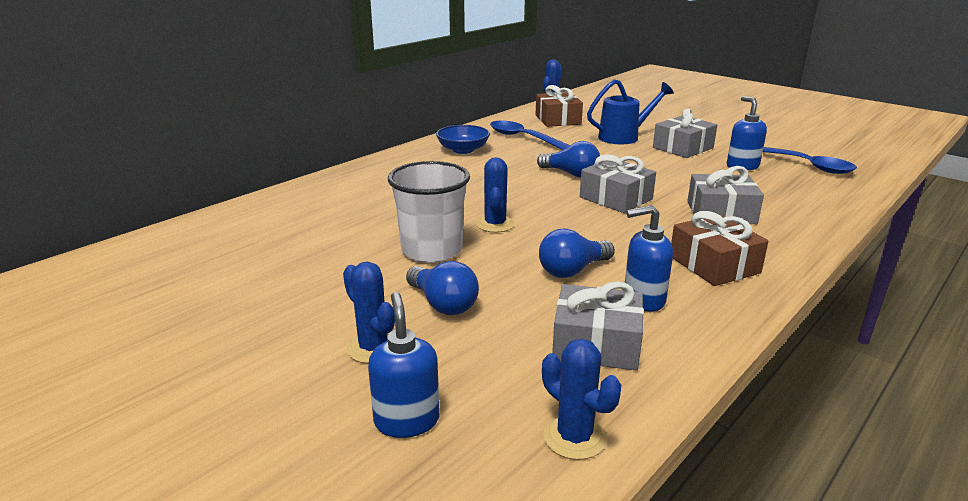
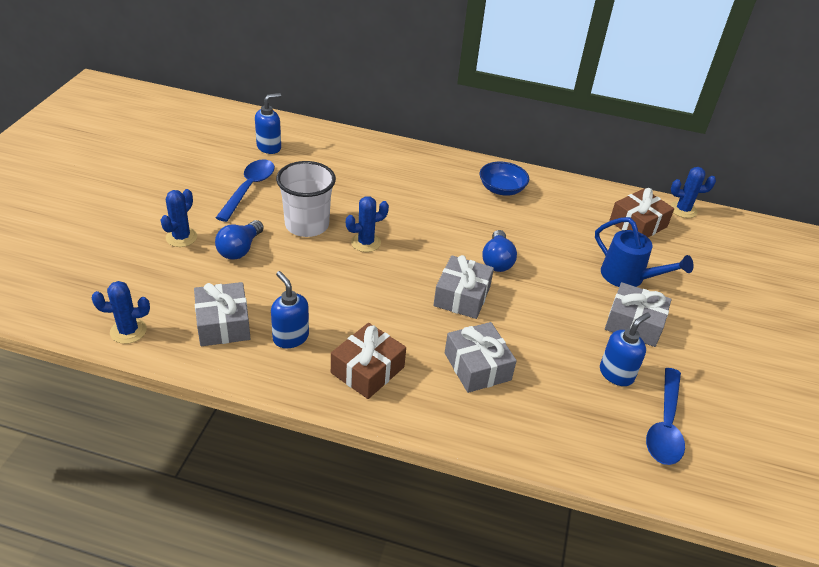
camera: 60 degrees right, 15 degrees up
(407, 420) = (123, 269): blue soap dispenser -> blue soap dispenser (269, 147)
(524, 138) = (562, 215): blue spoon -> blue spoon (249, 189)
(572, 270) = (315, 295): blue light bulb -> none
(574, 437) = (128, 331): blue cactus -> blue cactus turned 60 degrees clockwise

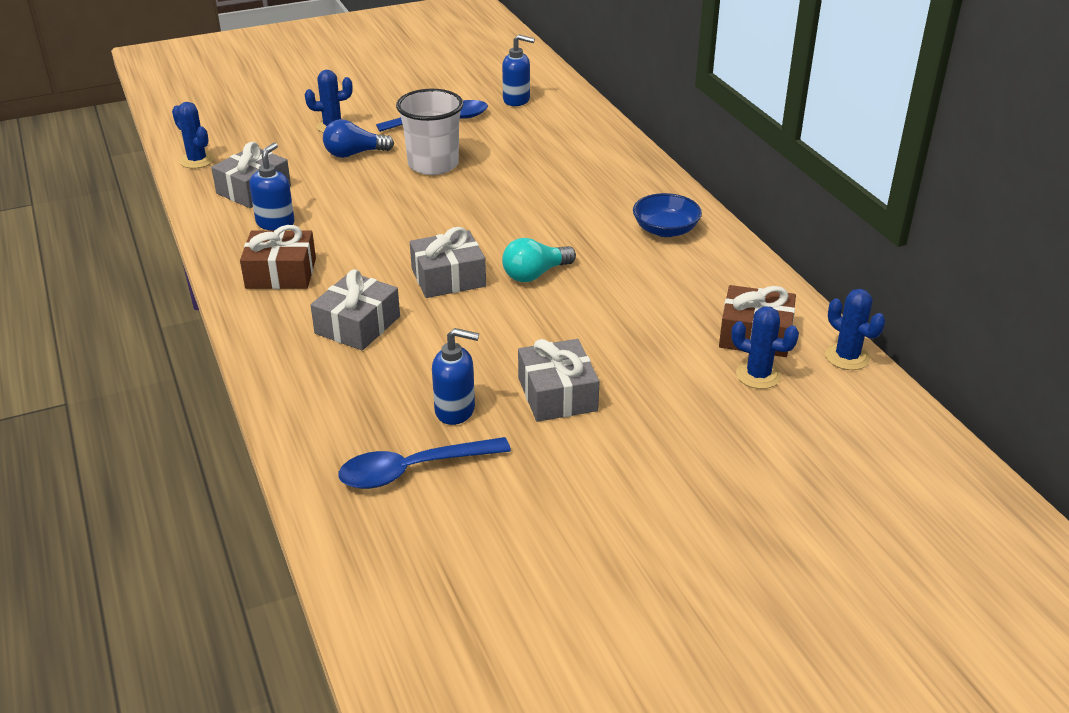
camera: 55 degrees right, 5 degrees down
(366, 242) = (452, 200): blue cactus -> blue cactus (758, 375)
(497, 261) = (535, 274): blue light bulb -> turquoise light bulb
(628, 277) = (637, 363): blue watering can -> none

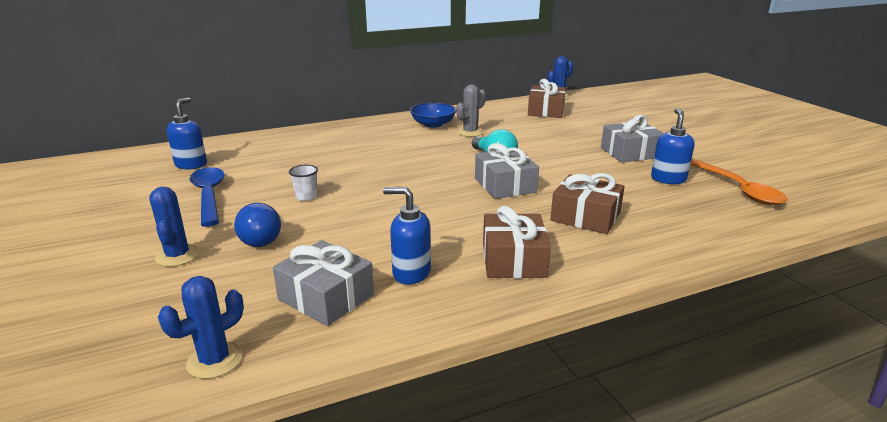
camera: 90 degrees left, 10 degrees down
(357, 325) = (585, 217): grey gift -> brown gift
(413, 470) = (738, 189): blue spoon -> orange spoon
(433, 165) = (306, 196): white cup -> white cup, size x0.44
(634, 259) = (470, 132): none -> grey cactus
(758, 375) = (583, 112): blue cactus -> none

